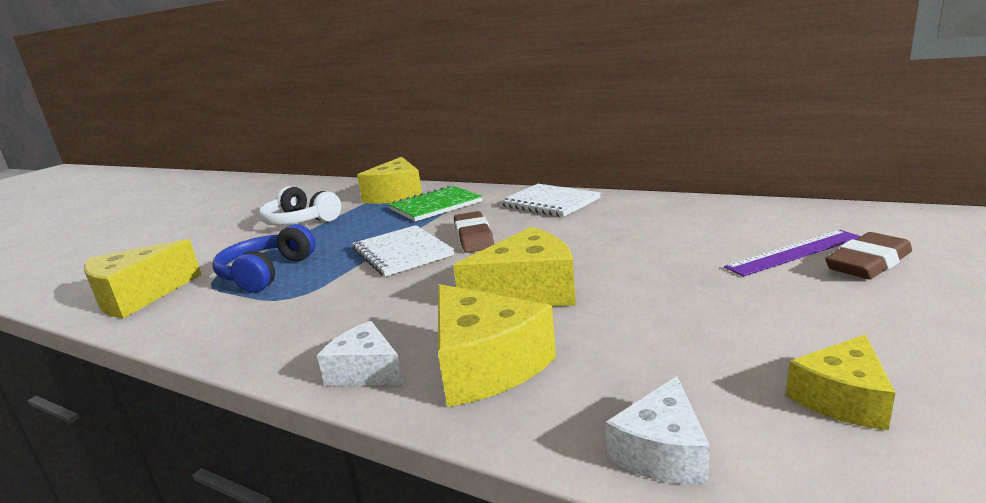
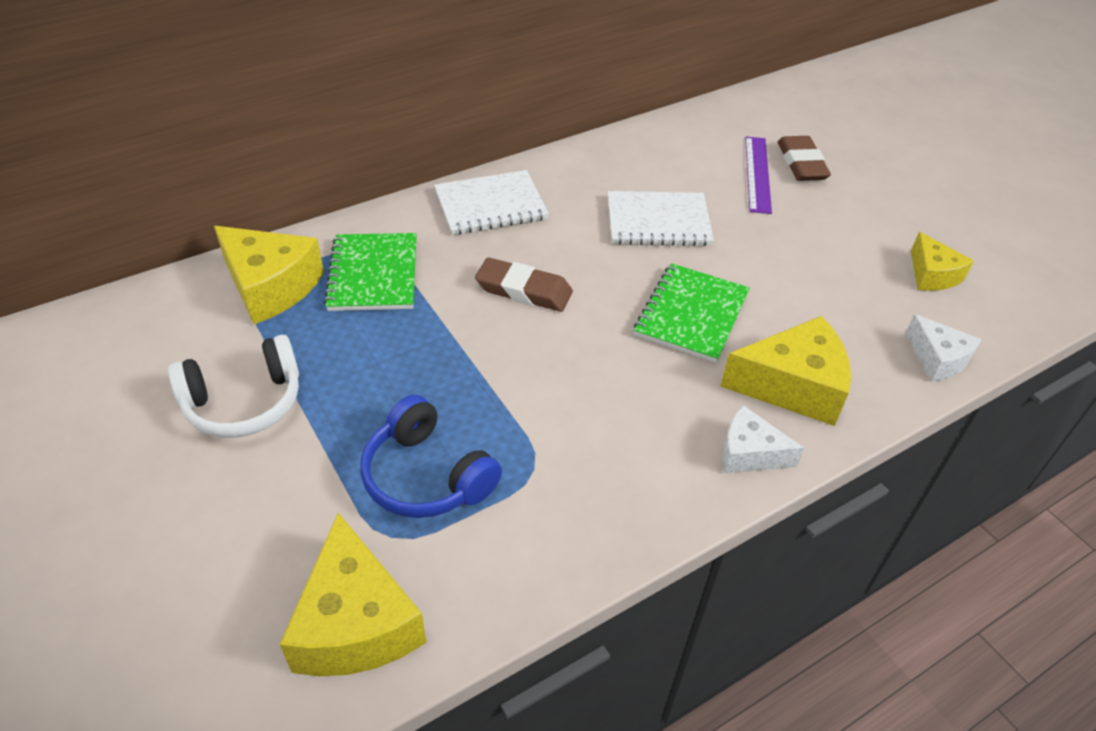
camera: 65 degrees left, 25 degrees up
(366, 371) = (749, 453): white cheese -> white cheese turned 45 degrees clockwise
(402, 253) = (503, 351): white notebook -> white notebook (658, 221)
(527, 291) = (691, 314): yellow cheese -> green notebook

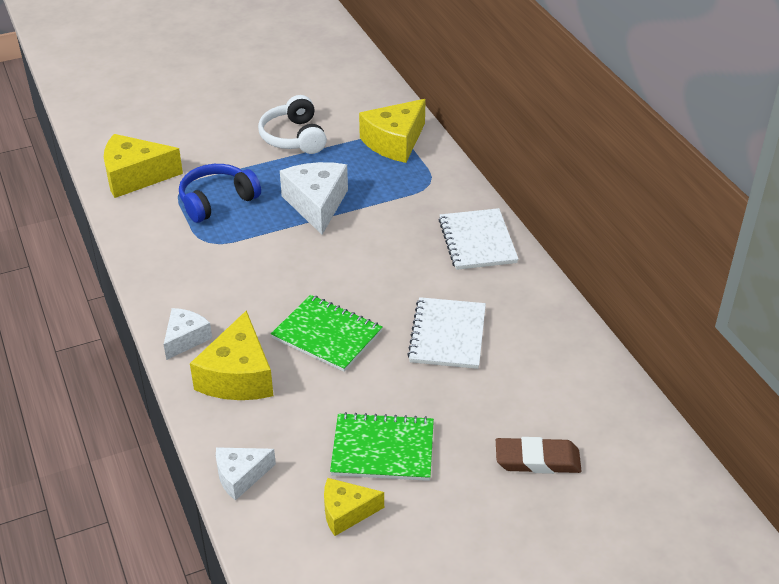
camera: 100 degrees right, 5 degrees down
(373, 274) = (400, 183): green notebook -> green notebook (383, 449)
(428, 353) = (316, 204): none -> white cheese
(524, 290) = (371, 250): brown eraser -> none
(757, 174) = (519, 419): purple ruler -> none

